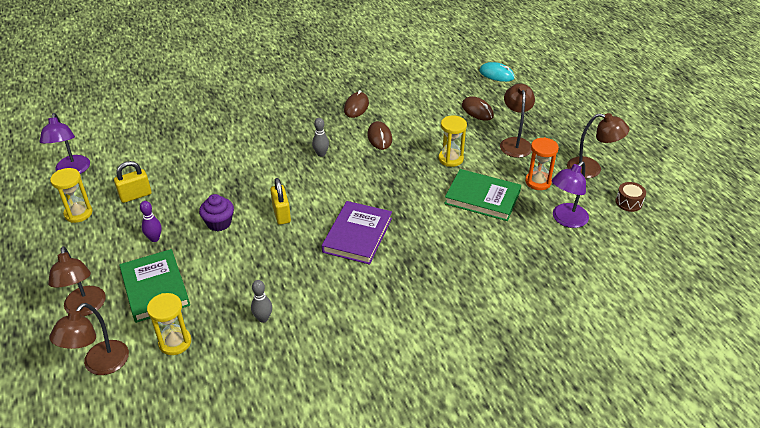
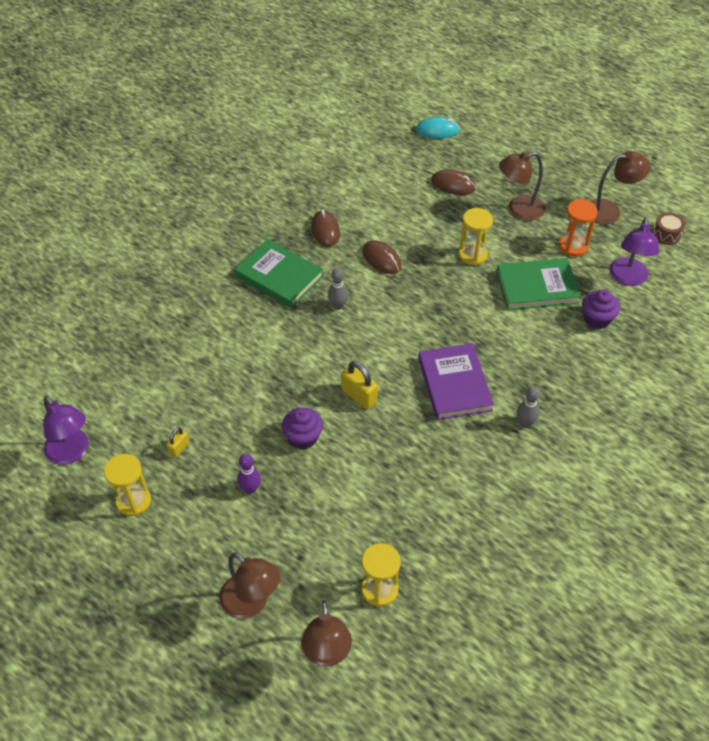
camera: 30 degrees left, 10 degrees up
(135, 195) = (179, 448): yellow padlock -> yellow padlock, size x0.60
(155, 288) = (304, 543): green book -> green book (279, 276)
(263, 318) = (442, 519): grey bowling pin -> grey bowling pin (525, 423)
(513, 237) = (597, 319): none -> purple cupcake
(515, 143) = (518, 209): brown lamp -> brown lamp turned 75 degrees counterclockwise

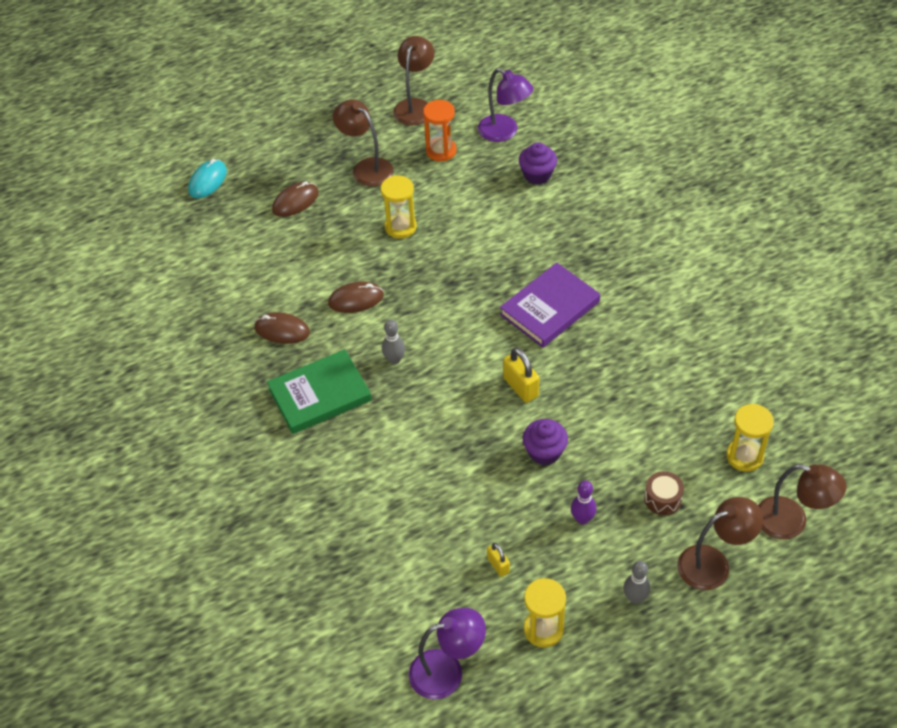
camera: 60 degrees left, 0 degrees up
(359, 396) = (521, 387): yellow padlock -> yellow padlock turned 75 degrees clockwise
(454, 384) = (550, 308): purple book -> purple book turned 60 degrees counterclockwise
(518, 209) = (366, 168): brown lamp -> brown lamp turned 120 degrees clockwise
(525, 423) = (623, 276): grey bowling pin -> grey bowling pin (635, 598)
(537, 287) = (472, 198): green book -> none
(666, 234) = (471, 83): brown drum -> brown drum (662, 499)

